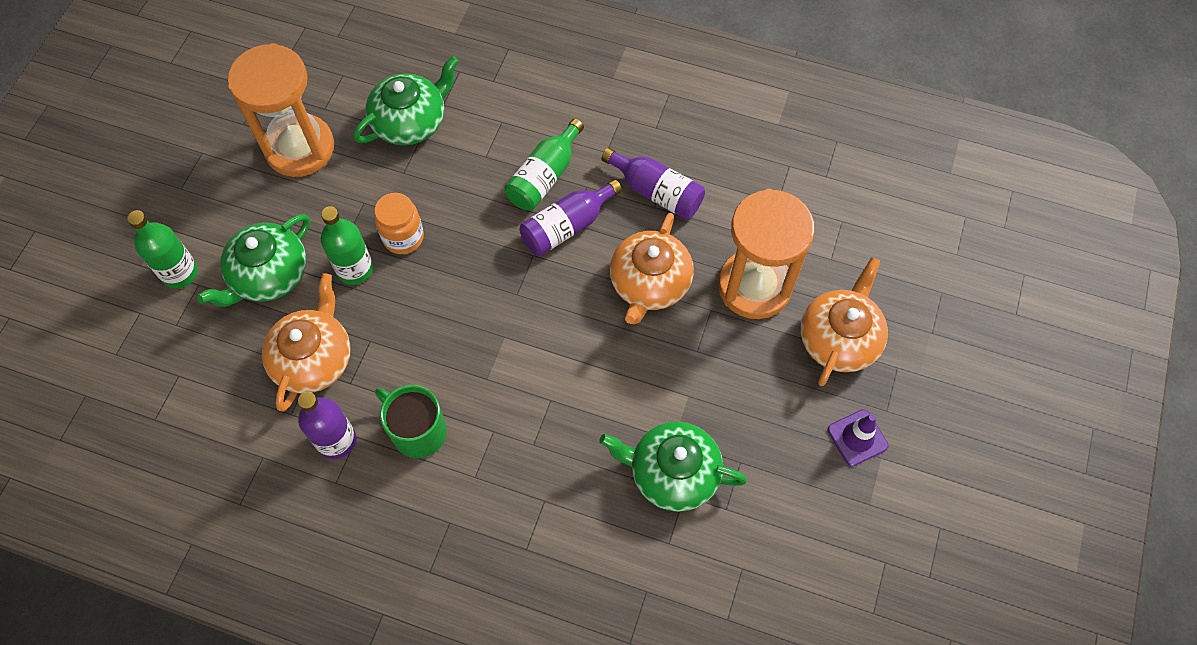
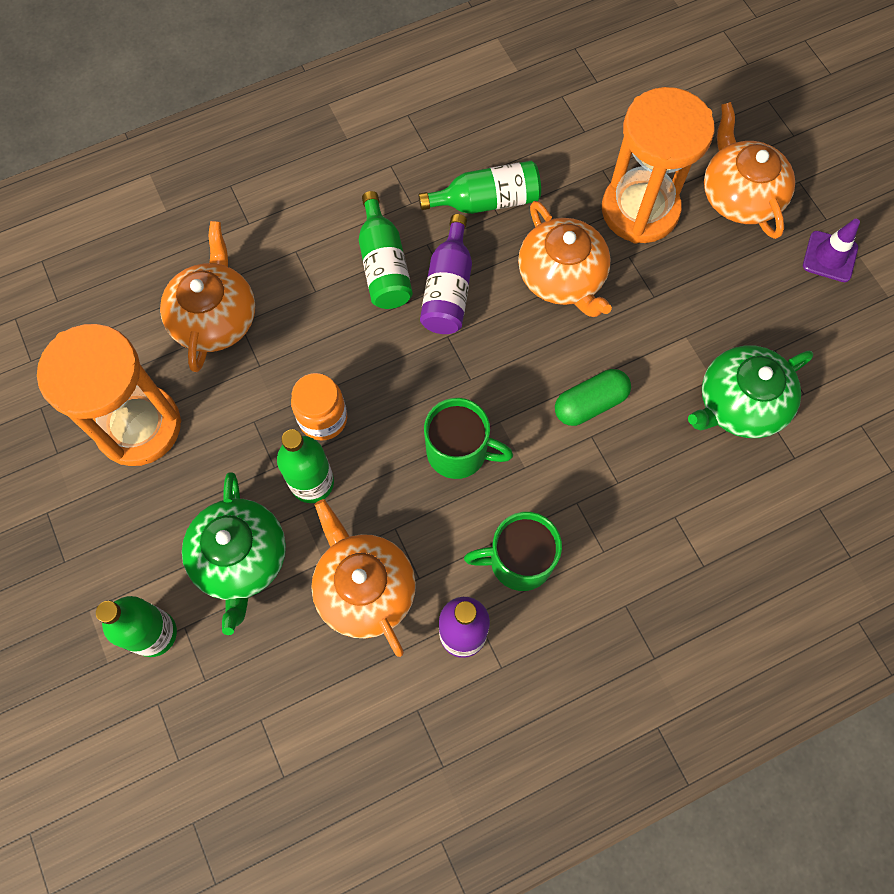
camera: 45 degrees left, 5 degrees up
(410, 121) = (215, 317): green teapot -> orange teapot
(458, 331) = (459, 452): none -> green mug
(573, 379) = (590, 403): none -> green capsule
(656, 192) = (486, 201): purple bottle -> green bottle

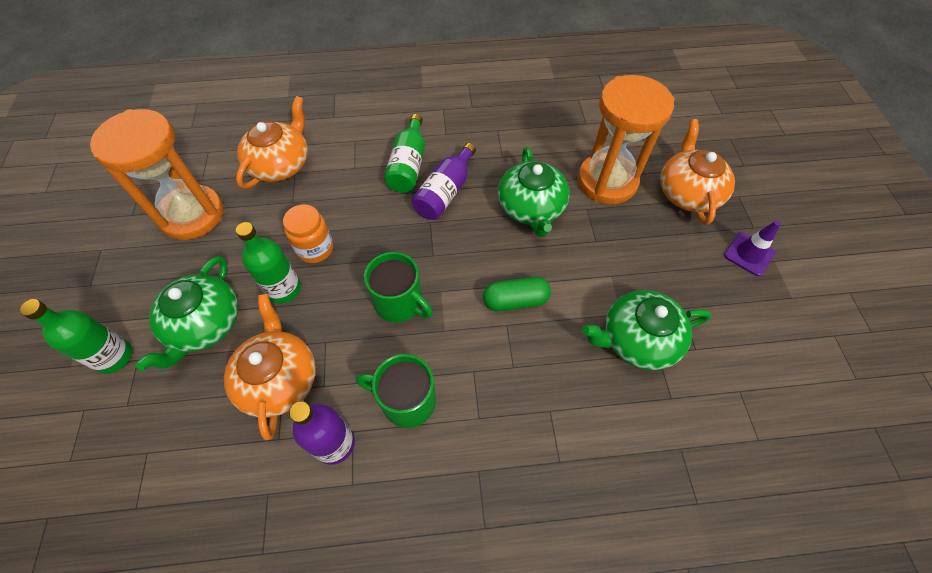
camera: 20 degrees right, 10 degrees down
(486, 201) = (498, 146): green bottle -> none
(562, 277) = (531, 208): orange teapot -> green teapot

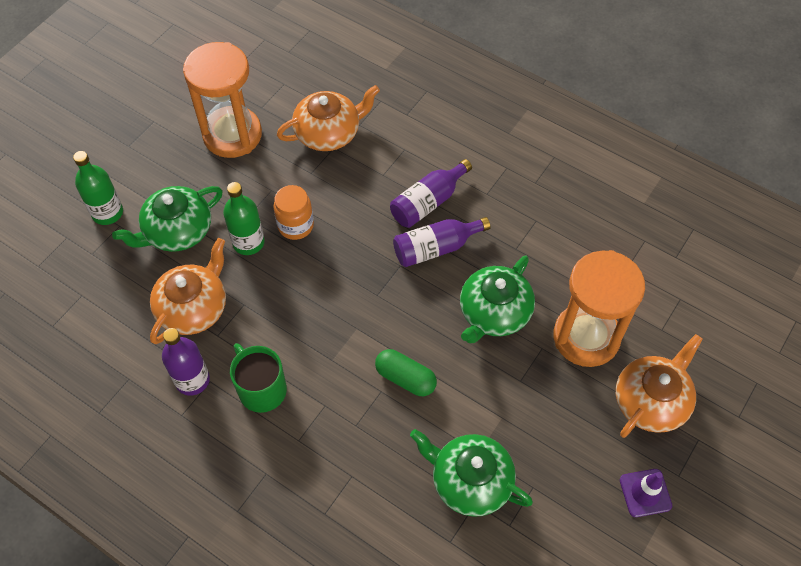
camera: 40 degrees right, 0 degrees up
(400, 303) = (319, 314): green mug -> none
(408, 165) = (428, 202): green bottle -> purple bottle

